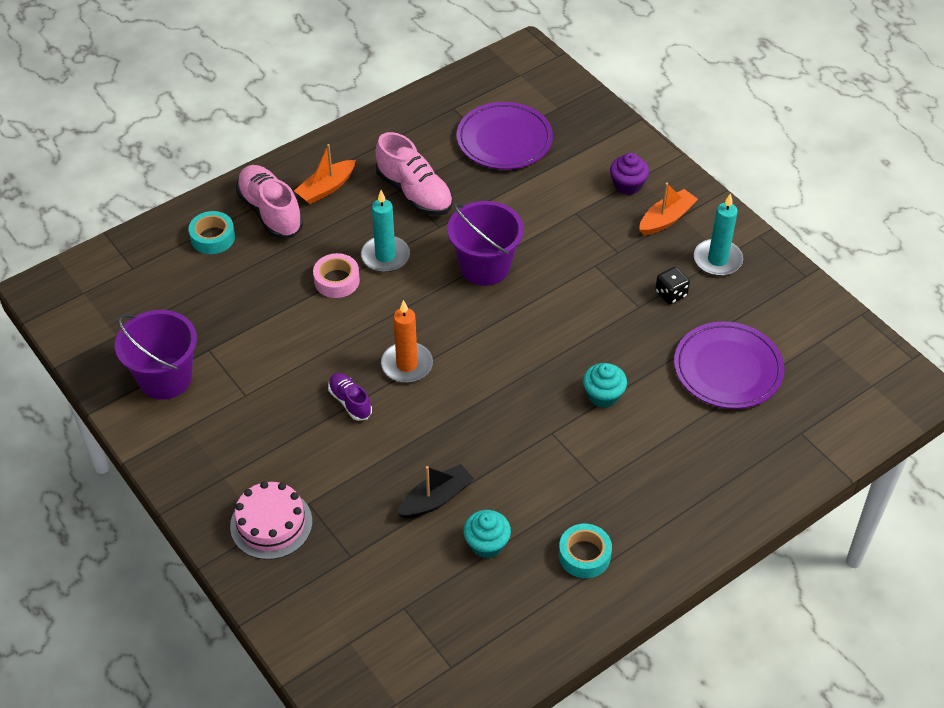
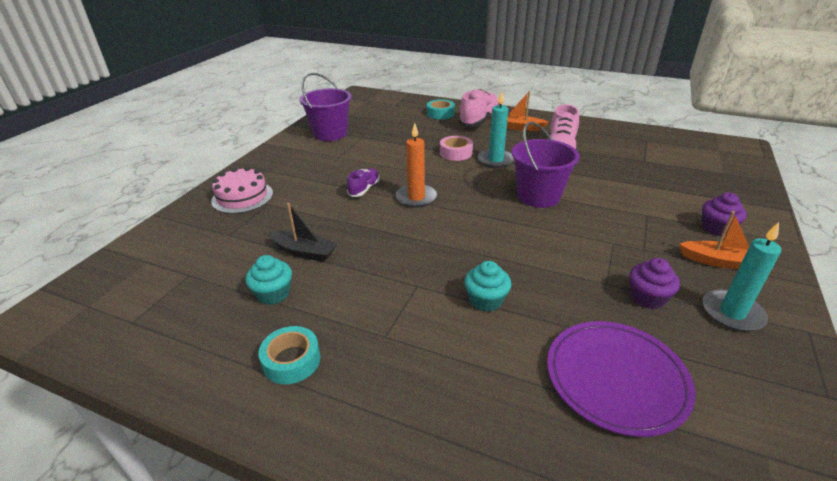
camera: 60 degrees right, 15 degrees down
(504, 140) = (656, 164): purple plate -> none
(671, 294) = (647, 297): black dice -> purple cupcake

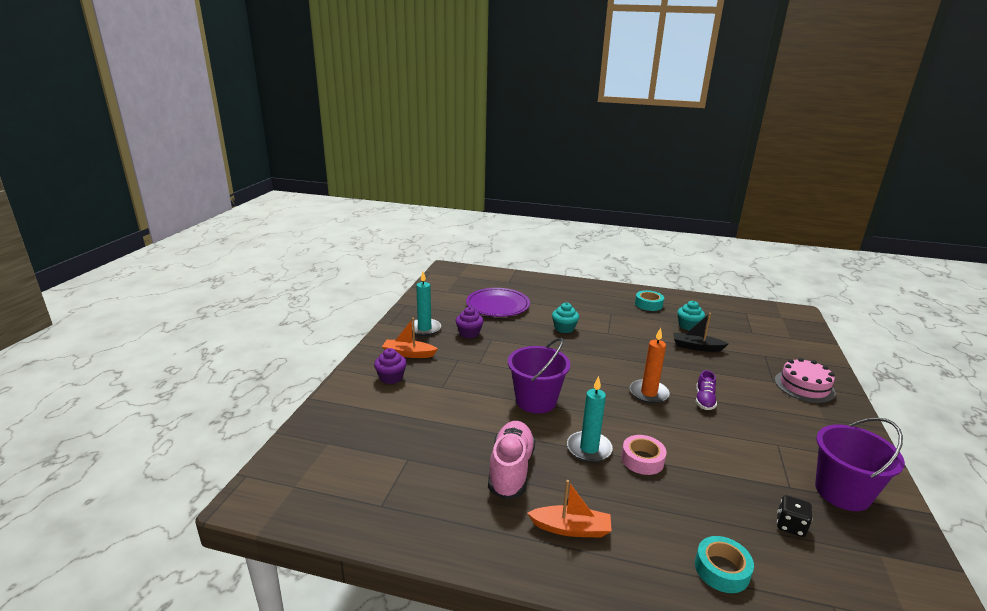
camera: 170 degrees right, 10 degrees down
(384, 124) = (790, 526): none -> black dice
(479, 120) = (643, 549): pink shoe -> none

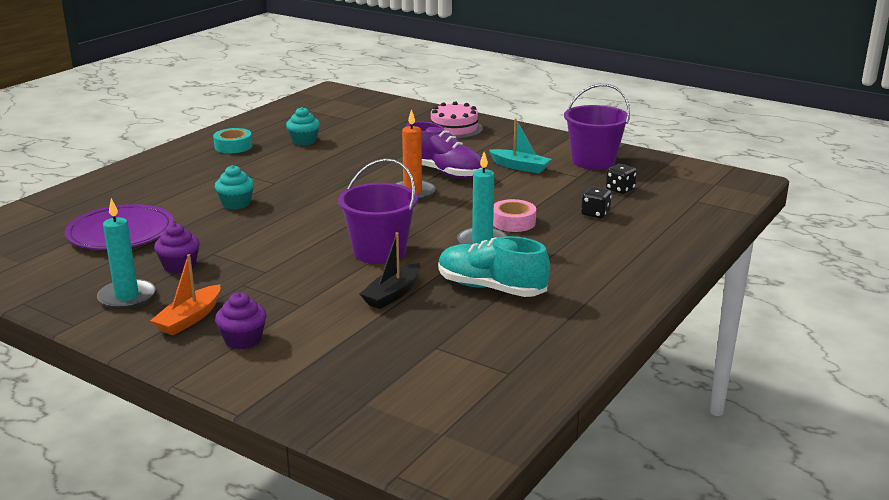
camera: 70 degrees left, 0 degrees up
(511, 469) = (491, 288): pink shoe -> turquoise shoe
(571, 528) = (587, 275): orange boat -> none
(696, 347) = (349, 149): black boat -> black boat (392, 294)
(704, 400) = (443, 172): purple shoe -> purple shoe, size x1.79
(710, 514) = (595, 214): none -> black dice
(721, 570) = (654, 226): turquoise tape -> none
(766, 442) = (520, 167): none -> turquoise boat

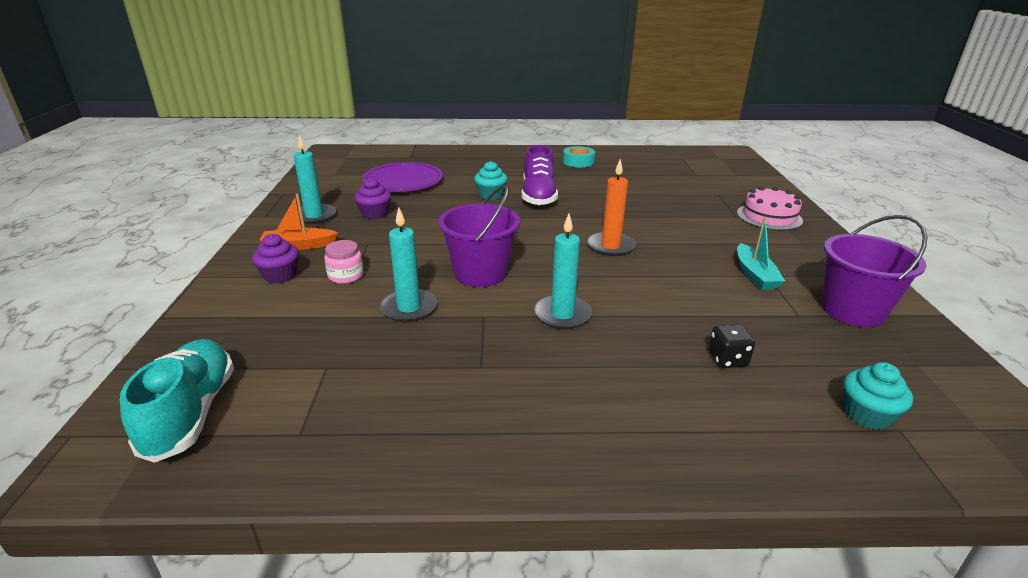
camera: 55 degrees right, 5 degrees up
(294, 308) = (346, 276): none -> pink jar
(304, 141) = (628, 177): turquoise cupcake -> turquoise cupcake (867, 414)
(392, 294) = (409, 308): black boat -> turquoise candle
(443, 172) = (673, 244): purple shoe -> purple shoe (538, 196)
(491, 288) = (472, 355): turquoise shoe -> turquoise shoe (191, 413)
(513, 222) = (629, 315): pink tape -> none
(620, 189) = (817, 354): black dice -> none

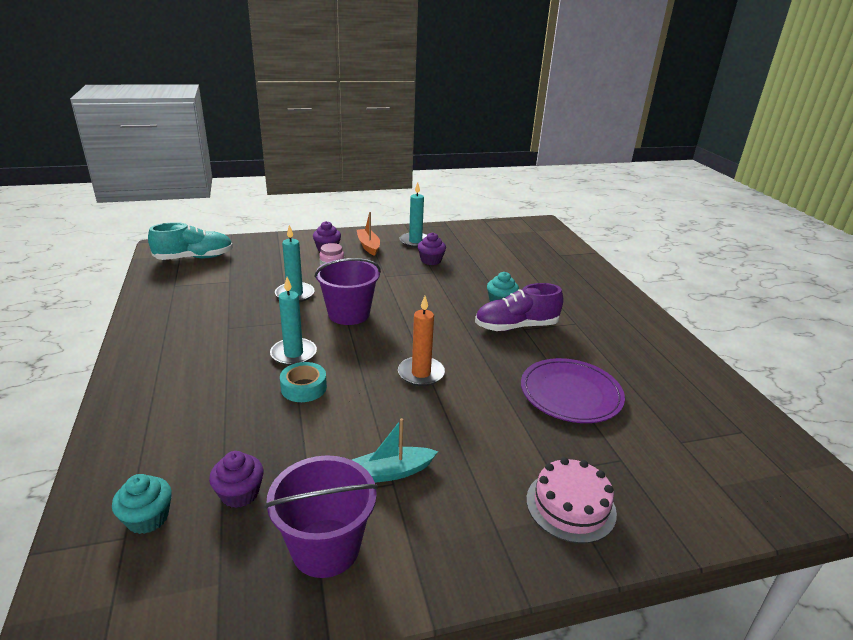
camera: 75 degrees right, 0 degrees up
(403, 181) = (502, 261): purple plate -> purple plate (570, 394)
(578, 162) = (638, 344): turquoise tape -> turquoise tape (304, 387)
(727, 359) = (232, 439): black dice -> none
(808, 354) = (240, 493): none -> purple cupcake

